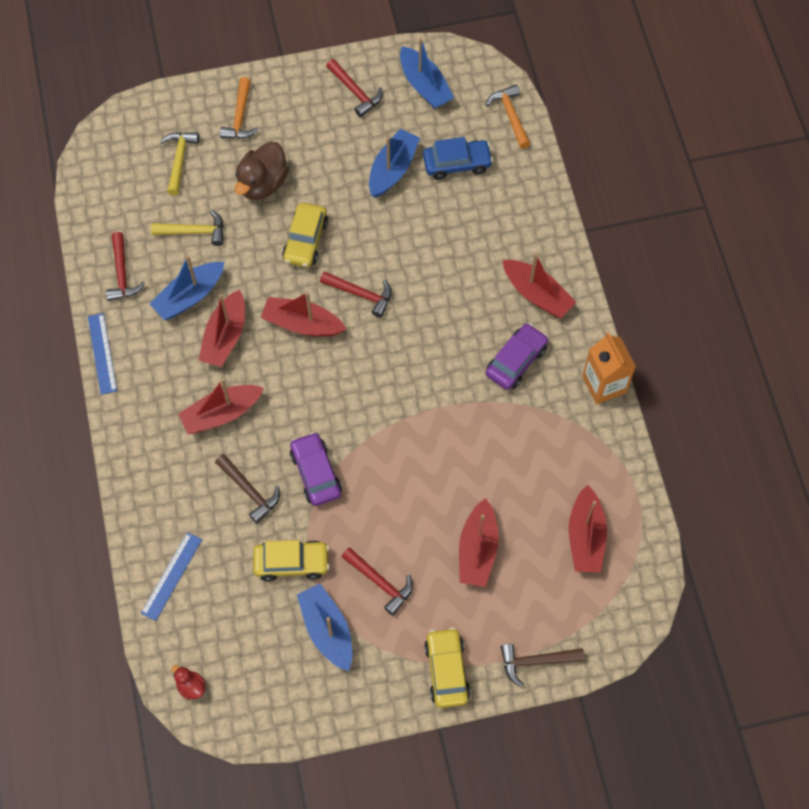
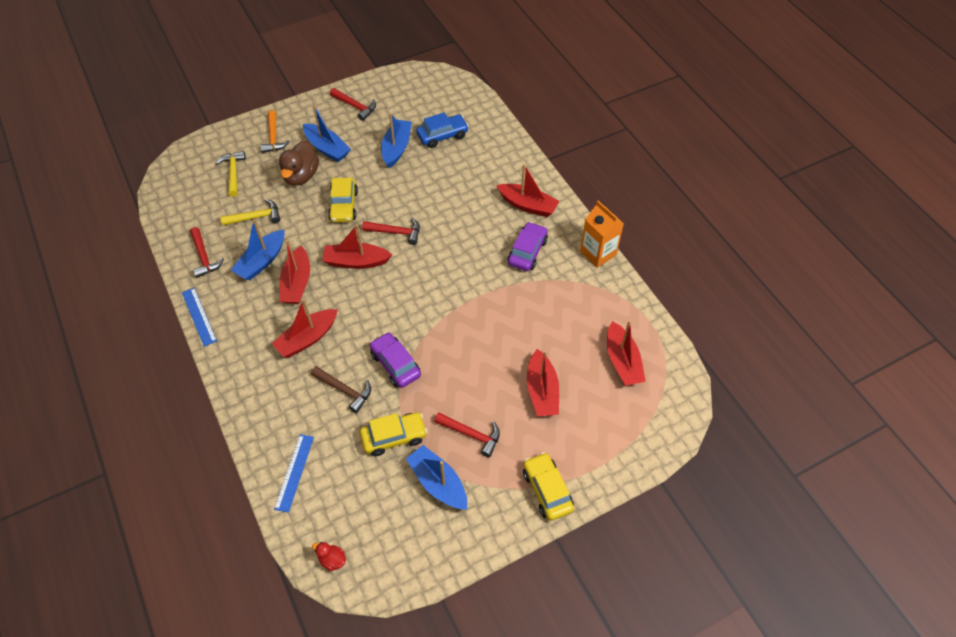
camera: 15 degrees left, 10 degrees down
(424, 85) = (404, 93): blue boat -> blue boat (327, 148)
(510, 115) = (471, 100): orange hammer -> none
(536, 661) = (617, 464): brown hammer -> none

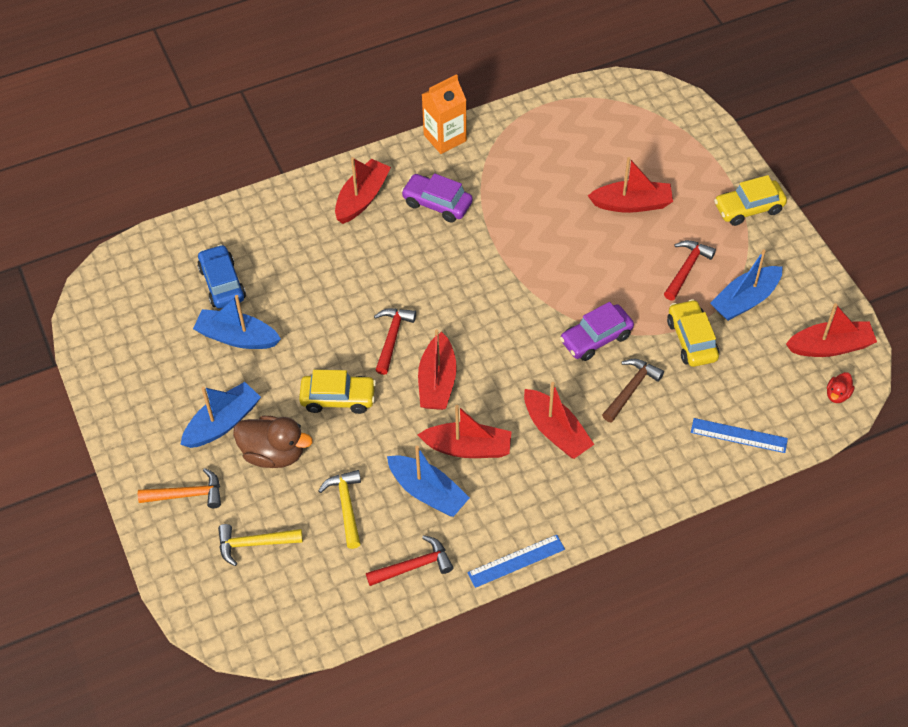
camera: 85 degrees left, 0 degrees up
(355, 106) = (141, 389): red hammer -> none
(622, 361) = (595, 132): red boat -> red boat (830, 346)

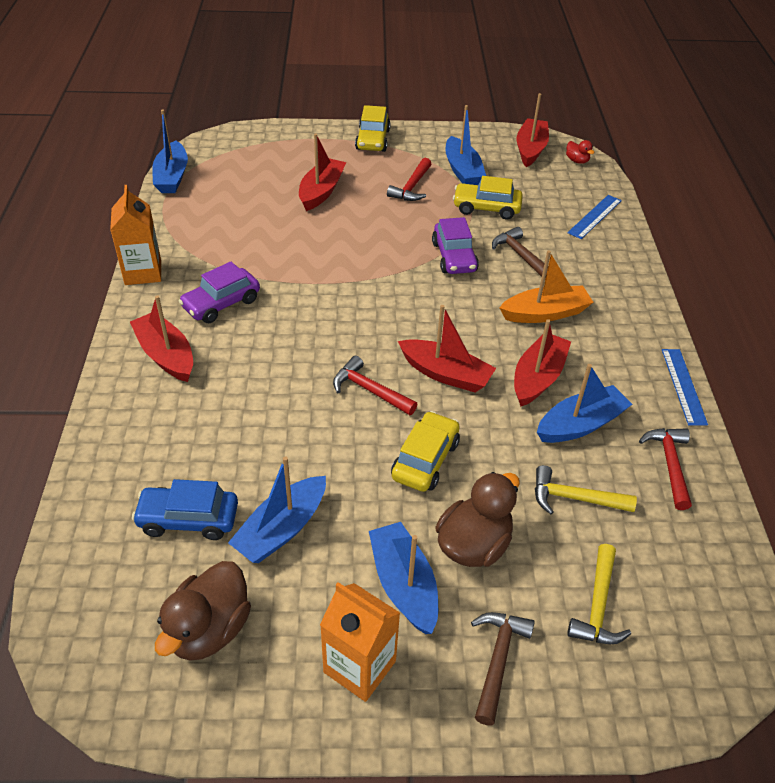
camera: 70 degrees left, 10 degrees down
(147, 332) = (209, 629): none -> brown duck
(153, 420) = (359, 666): none -> orange carton
(187, 495) = (498, 660): orange hammer -> brown hammer
(556, 431) = (545, 313): red boat -> orange boat
(582, 92) = (172, 177): none -> blue boat
(687, 269) = (411, 187): red hammer -> red hammer turned 120 degrees counterclockwise

